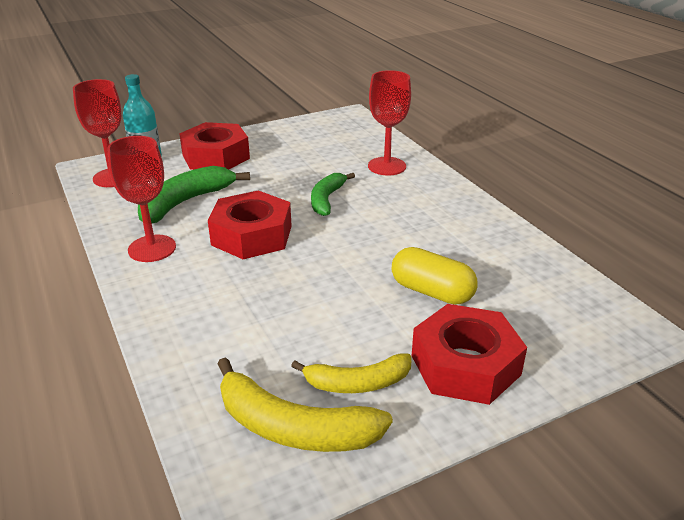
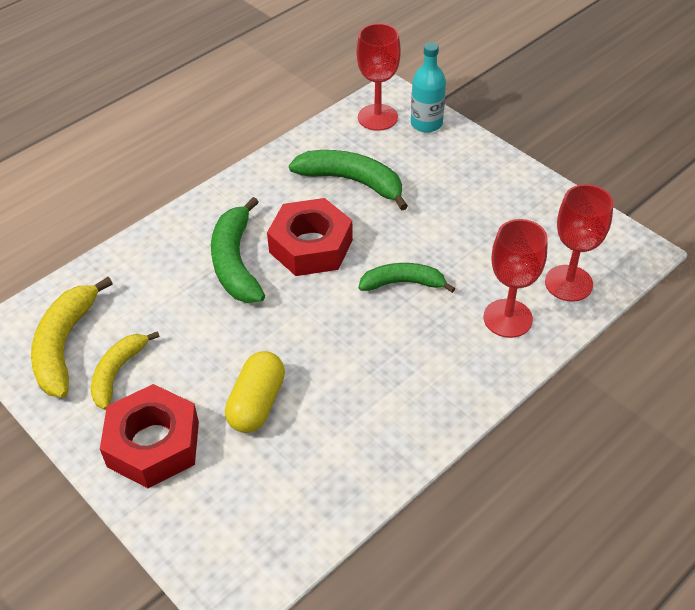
camera: 75 degrees right, 15 degrees up
(152, 248) = (266, 189): red goblet -> red goblet (568, 283)
(216, 156) = (457, 170): red nut -> none
(242, 281) = (236, 262): none -> green banana
(357, 383) = (118, 372): yellow banana -> yellow banana turned 45 degrees clockwise

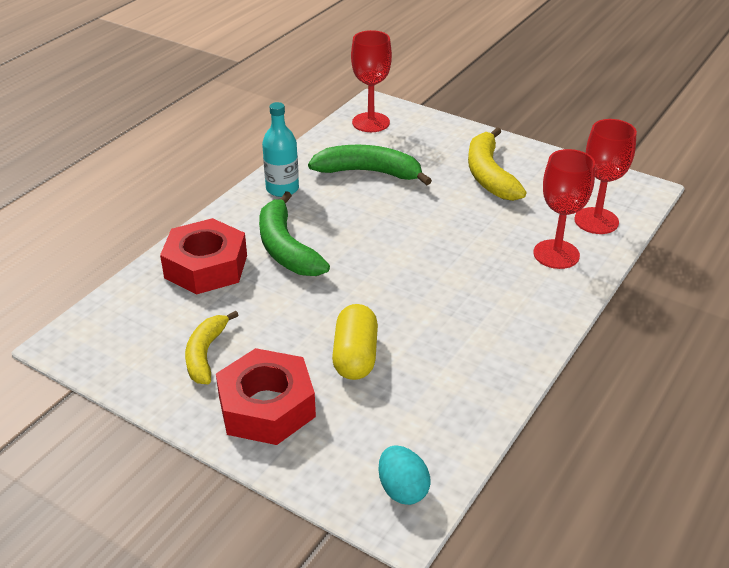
camera: 15 degrees left, 10 degrees down
(65, 345) = (141, 340): yellow banana -> yellow banana (489, 175)
(246, 564) = (402, 490): none -> turquoise egg
(311, 246) = (352, 226): red nut -> red nut (206, 266)
(403, 283) = (450, 242): green banana -> none
(426, 123) = (417, 122): turquoise bottle -> turquoise bottle (282, 189)

